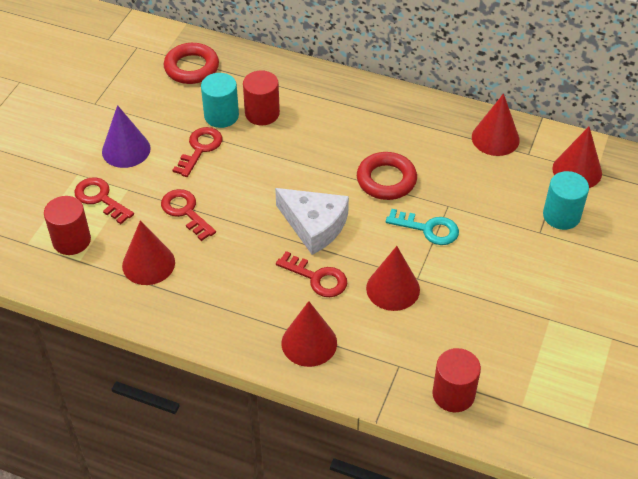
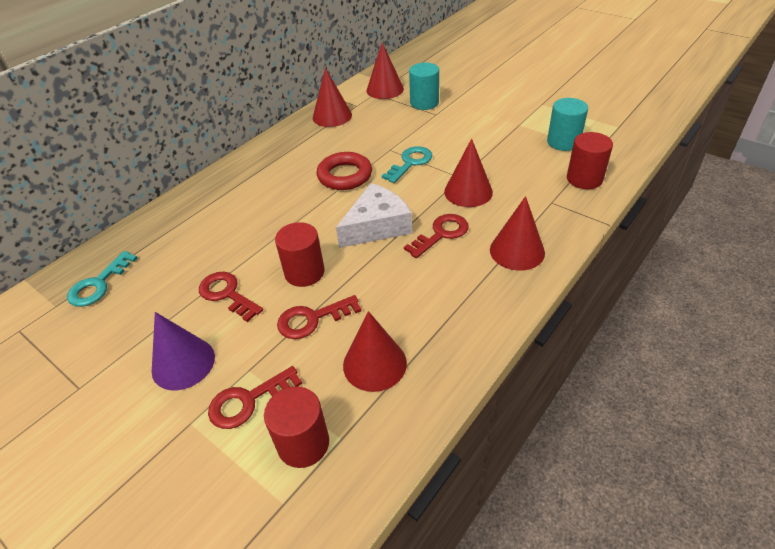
camera: 70 degrees left, 5 degrees down
(191, 67) = (98, 284): red ring -> turquoise key
(221, 116) = (191, 270): turquoise cylinder -> turquoise cylinder (563, 142)
(262, 113) = (210, 239): red cylinder -> red cylinder (304, 272)

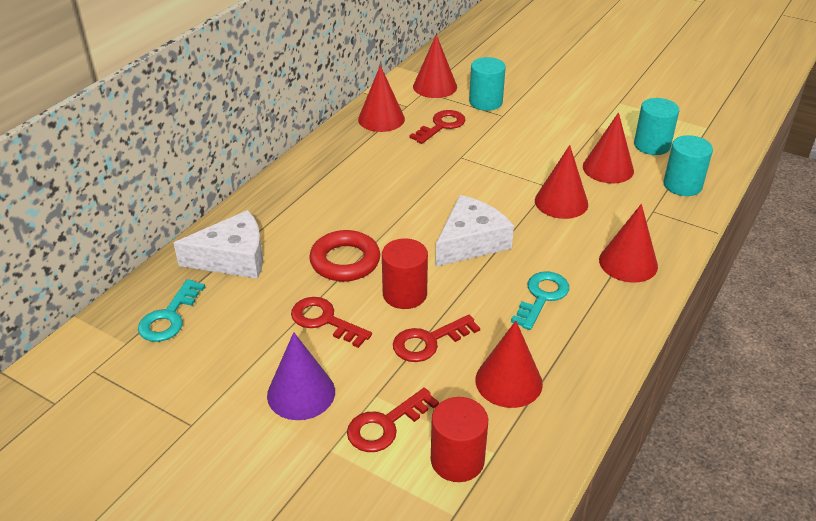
camera: 10 degrees left, 5 degrees down
(170, 233) = (233, 258): none -> white cheese
(345, 175) = (417, 188): red ring -> red ring (345, 261)
(410, 163) = (488, 172): turquoise key -> turquoise key (542, 297)
(441, 234) = (543, 248): red key -> red key (441, 126)
(518, 162) = (608, 168): none -> red cone
(584, 179) = (682, 185): red cylinder -> turquoise cylinder

